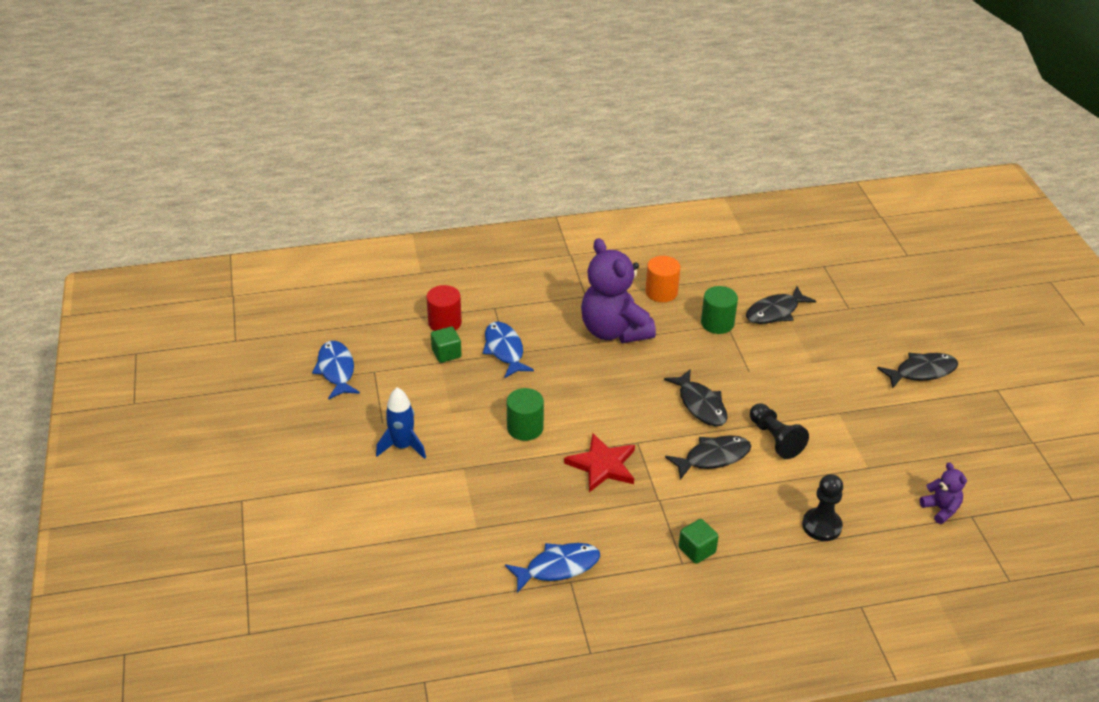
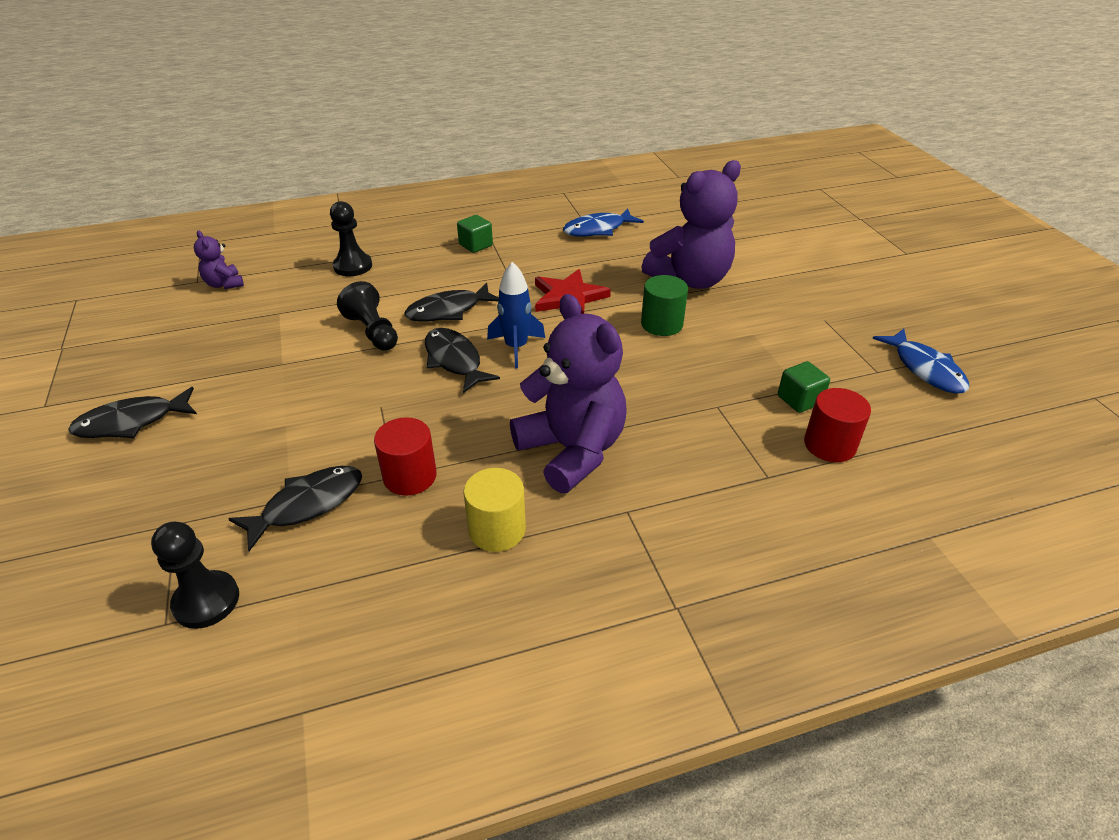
camera: 175 degrees right, 0 degrees up
(402, 446) = (786, 300): blue rocket -> blue rocket (516, 347)
(481, 479) = (690, 280): none -> purple teddy bear
(504, 350) = (723, 410): blue fish -> none
(661, 292) = (497, 529): orange cylinder -> yellow cylinder
(717, 323) = (410, 476): green cylinder -> red cylinder
(808, 272) = (206, 601): none -> black pawn

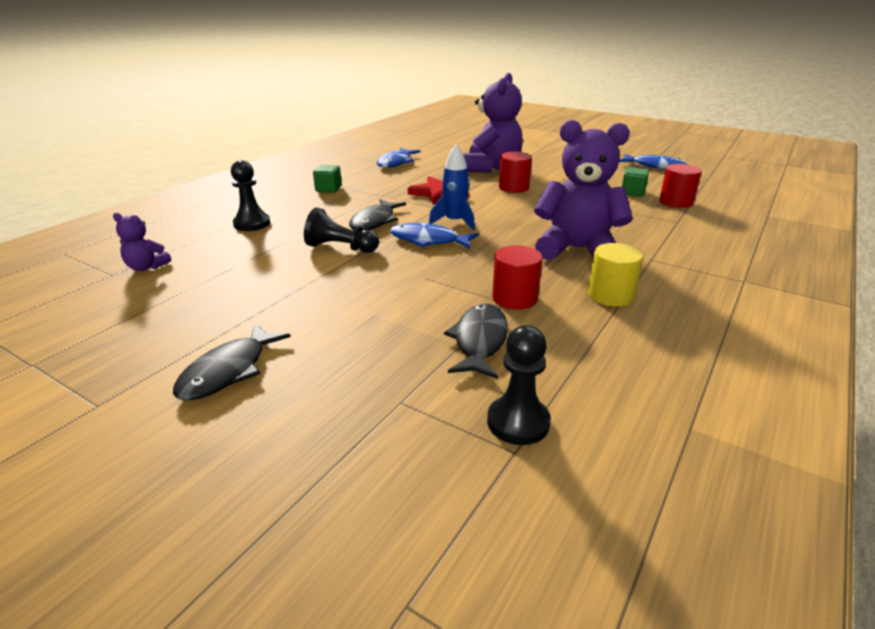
camera: 40 degrees left, 10 degrees down
(454, 360) = (428, 240): black fish -> blue fish
(662, 324) = (514, 187): green cylinder -> red cylinder

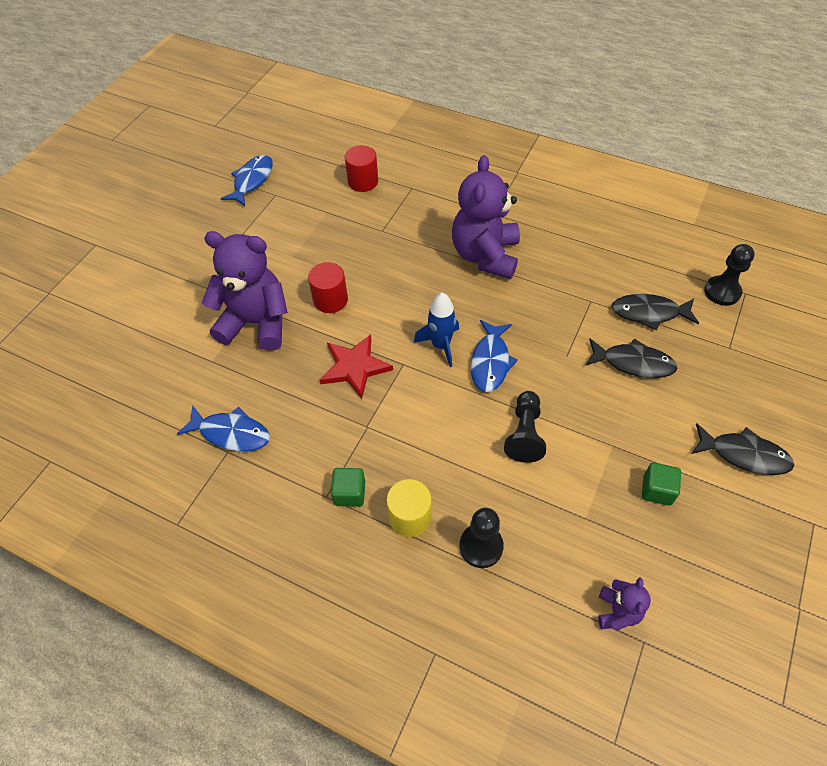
camera: 95 degrees left, 25 degrees up
(375, 221) = (451, 417): black fish -> black fish (633, 363)
(514, 298) = (583, 295): red cylinder -> none
(610, 295) = (561, 242): yellow cylinder -> yellow cylinder (410, 517)
(632, 192) = (338, 207): green cube -> green cube (657, 490)

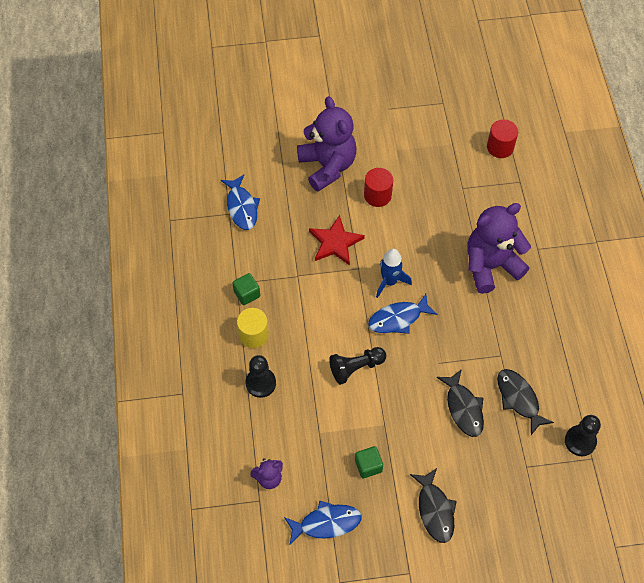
camera: 55 degrees right, 5 degrees up
(252, 180) = (444, 80): blue fish -> blue fish (326, 523)

